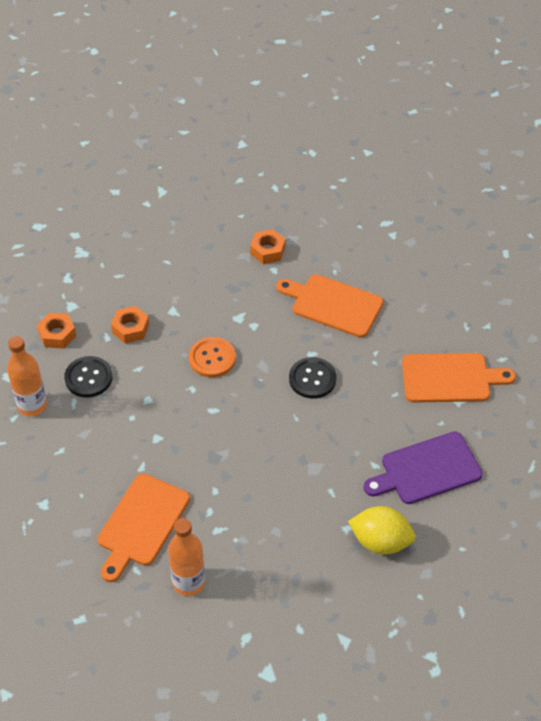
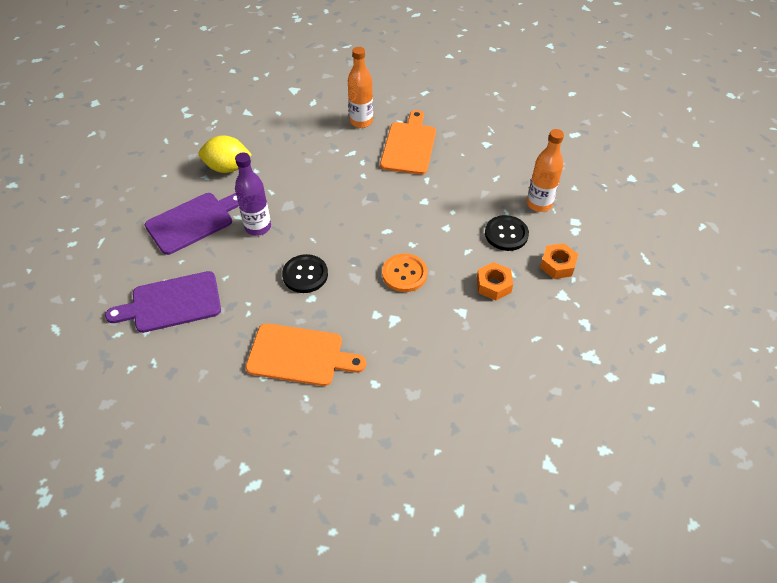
camera: 165 degrees right, 0 degrees up
(267, 251) = (389, 407): orange nut -> none
(353, 446) = (258, 227): none -> purple bottle
(450, 378) = (172, 303): orange cutting board -> purple cutting board

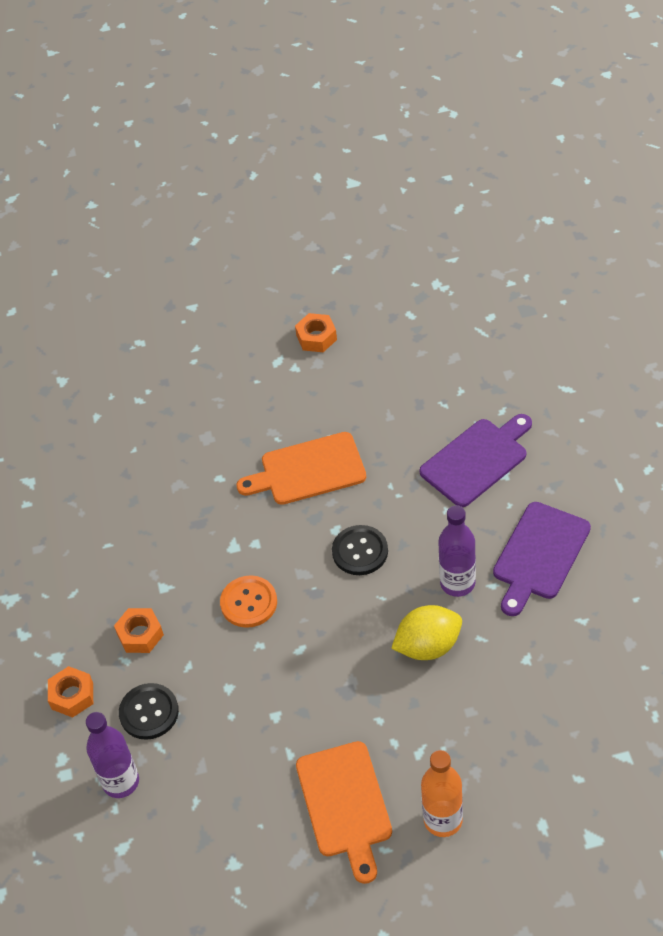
camera: 160 degrees right, 0 degrees up
(200, 494) = (316, 337): none -> orange nut
(227, 168) = (566, 647): yellow lemon -> yellow lemon (428, 646)
(539, 204) = (121, 782): orange bottle -> purple bottle

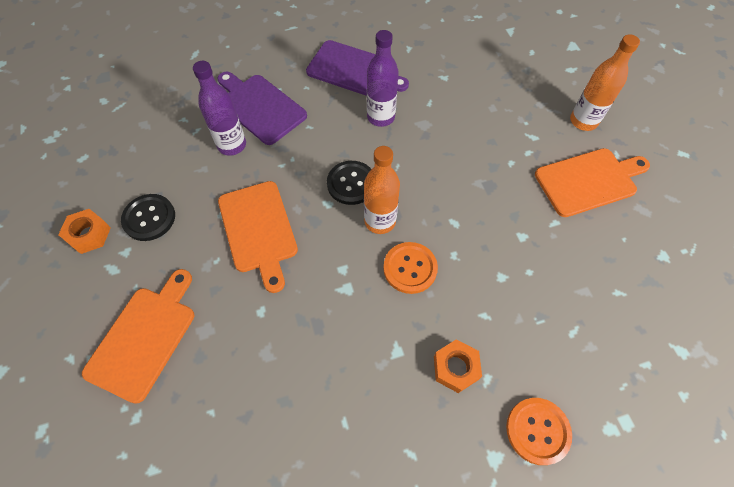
camera: 100 degrees left, 10 degrees up
(72, 696) = (537, 431): orange nut -> orange button
(121, 782) = (619, 363): purple bottle -> purple bottle (232, 145)
(149, 712) = (540, 346): black button -> black button (149, 218)
(206, 395) = (144, 338): none -> orange cutting board
(308, 577) = (380, 221): none -> orange bottle
(428, 646) = (440, 134): yellow lemon -> none

